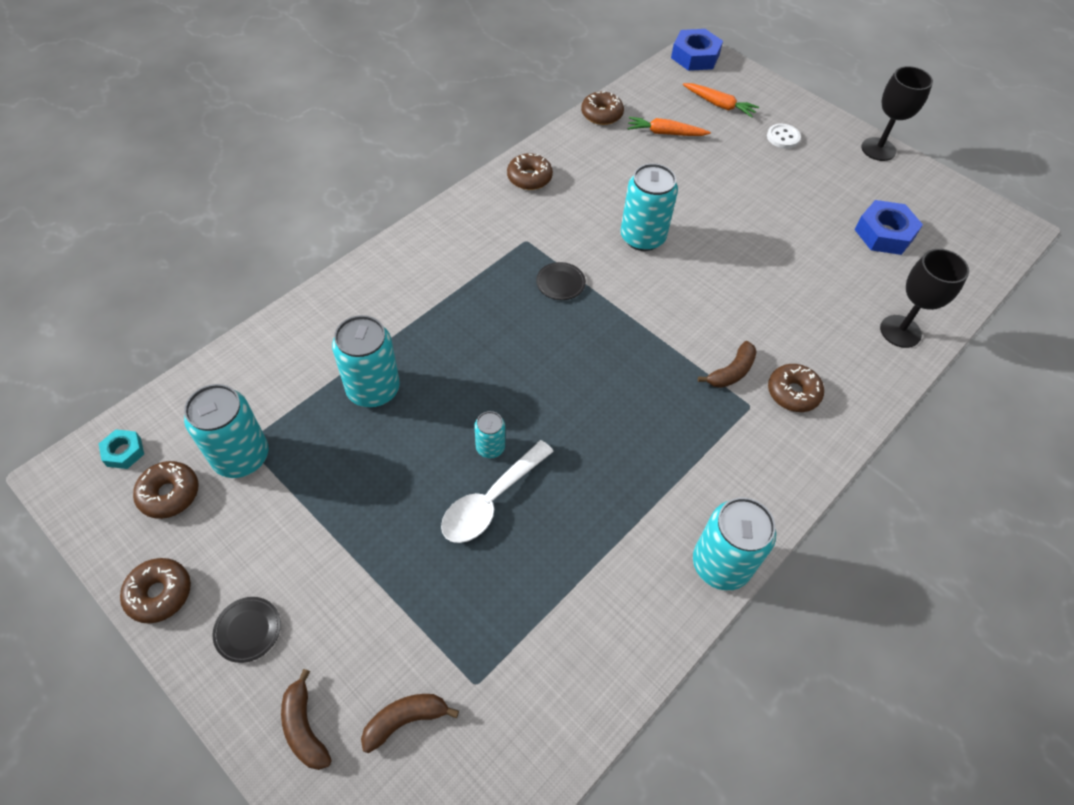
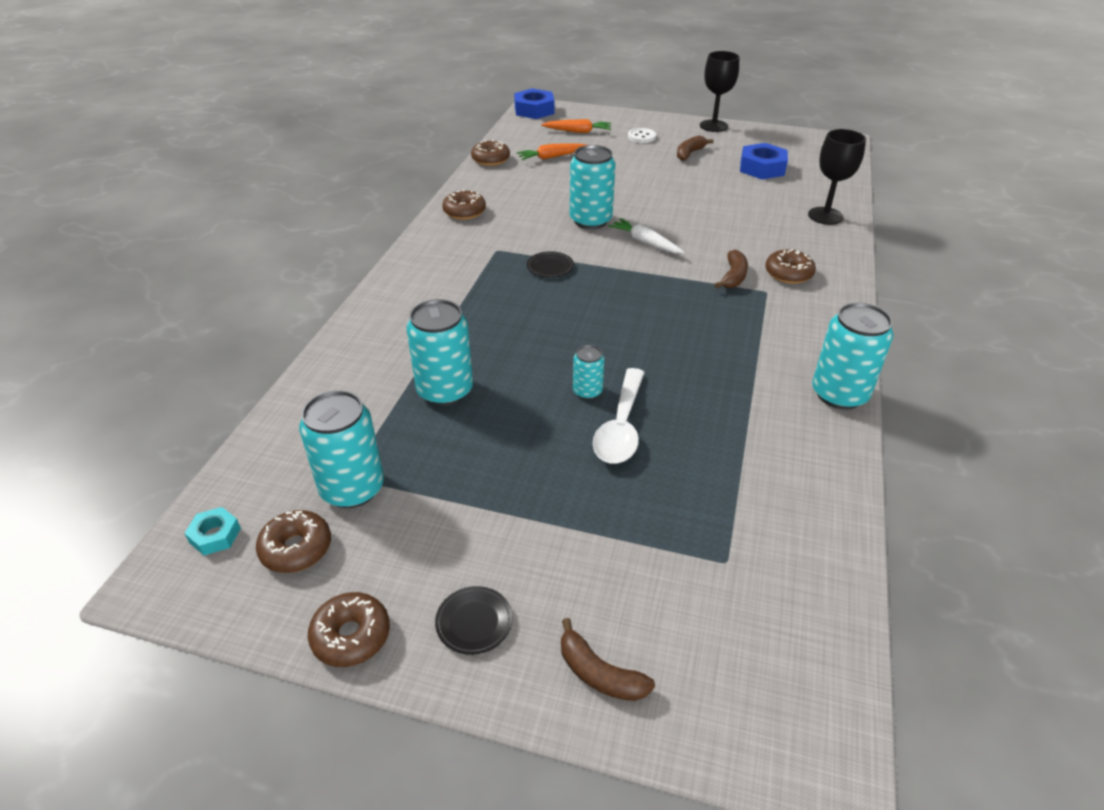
camera: 25 degrees left, 15 degrees down
(405, 720) = (689, 619): brown banana -> brown banana (689, 153)
(676, 289) = (645, 242): none -> white carrot

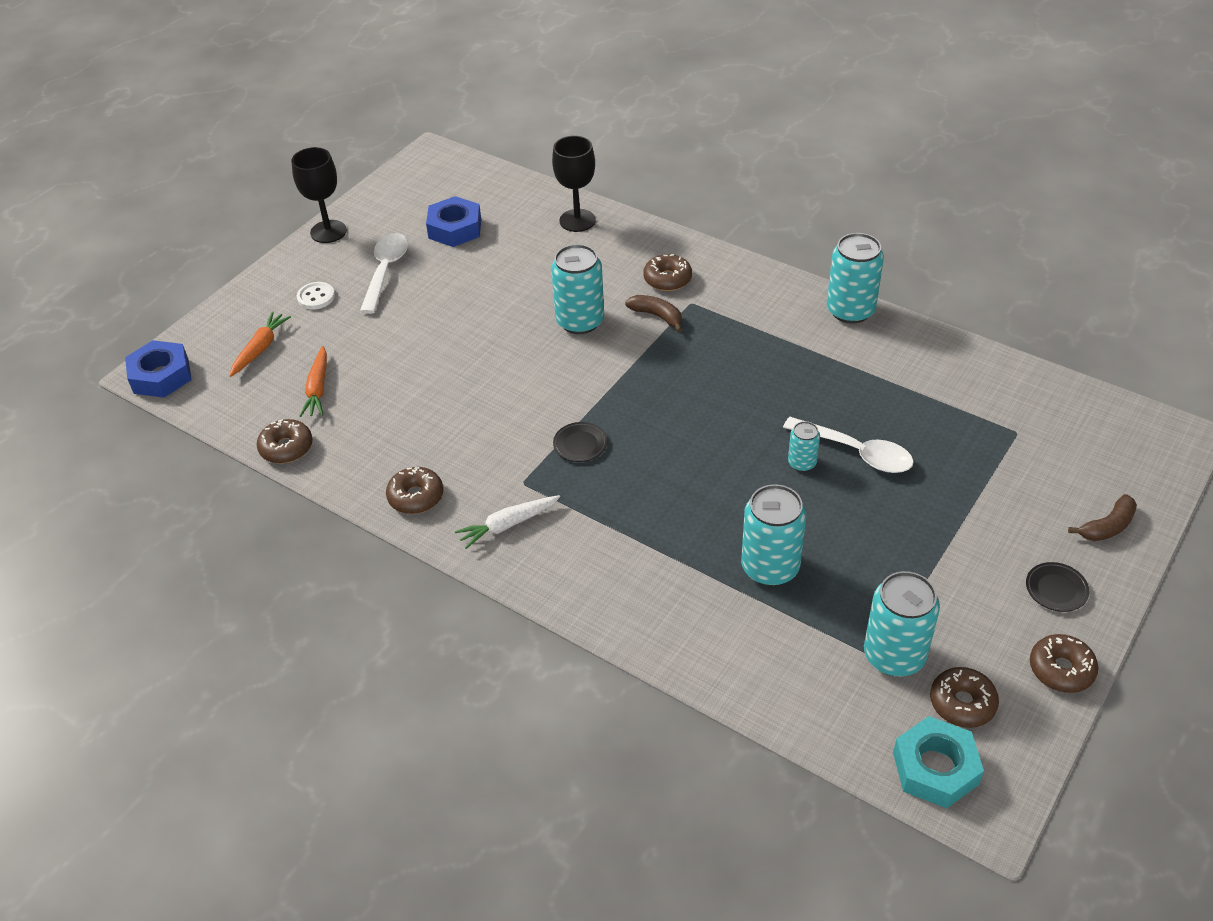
camera: 70 degrees left, 5 degrees up
(215, 535) = (935, 768): turquoise nut -> turquoise nut, size x1.82
(590, 220) = (497, 390): turquoise can -> turquoise can (580, 321)
(645, 242) = (565, 359): white carrot -> white carrot (508, 525)
(689, 153) = (386, 271): brown banana -> white spoon

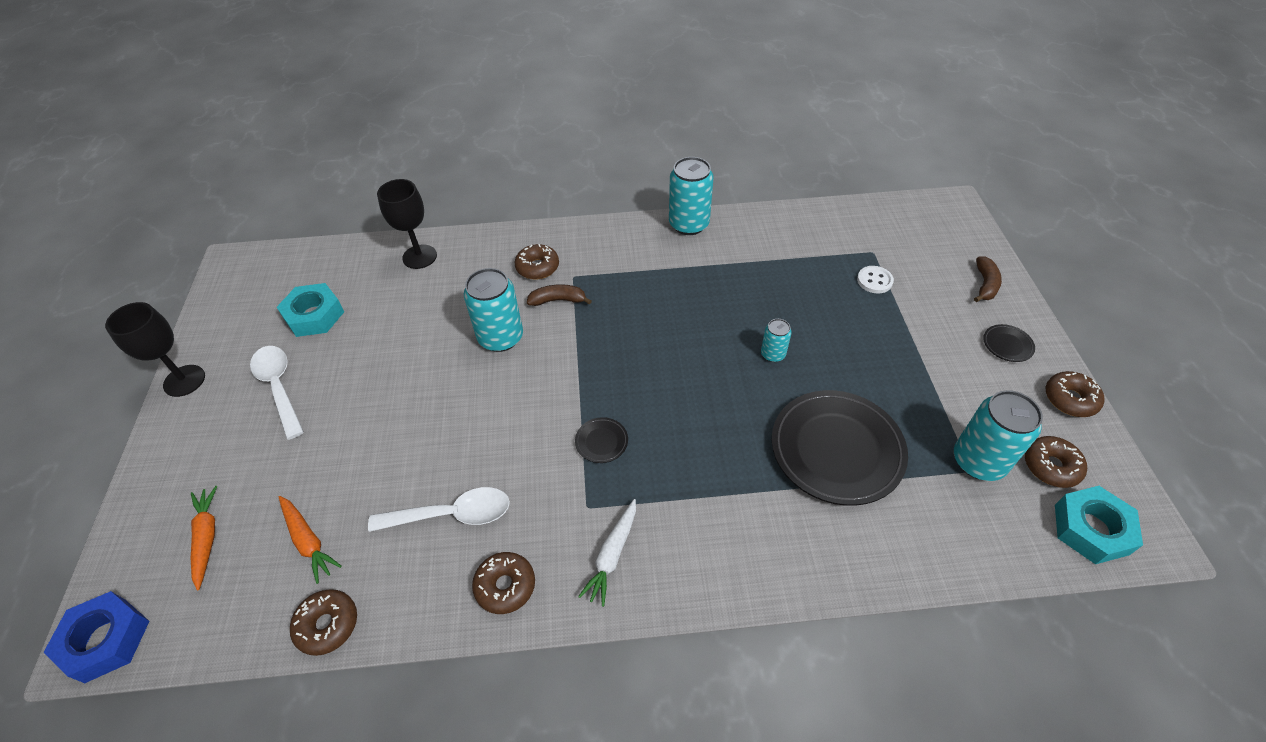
camera: 40 degrees left, 5 degrees up
(316, 297) = (226, 451): white button -> white button (874, 281)
(455, 228) = (314, 315): blue nut -> turquoise nut
(770, 567) = (836, 450): turquoise can -> black plate
(856, 452) = (798, 324): white spoon -> white spoon (452, 514)

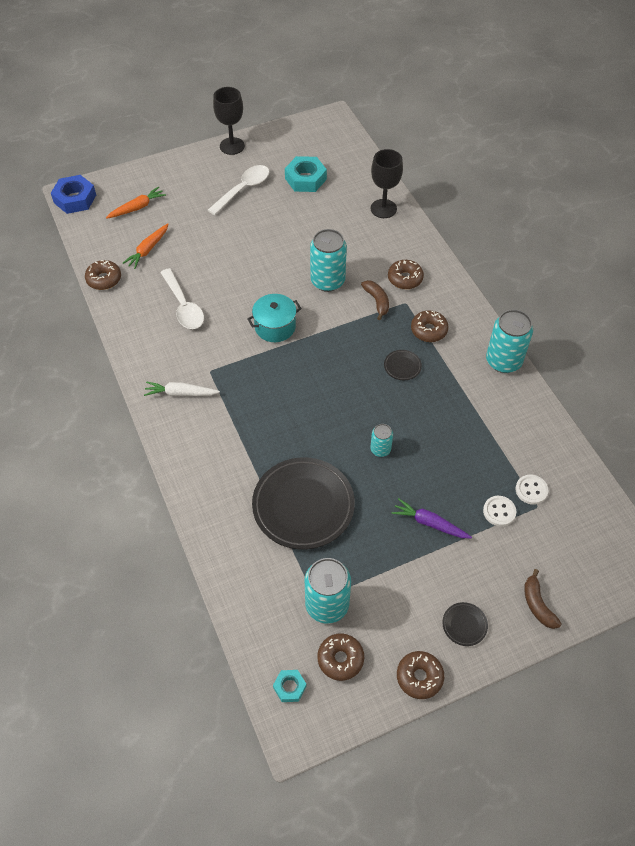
camera: 70 degrees right, 5 degrees up
(505, 586) = (146, 347): brown donut -> brown donut (429, 330)
(546, 411) = (275, 327): none -> turquoise pot
(601, 442) = (261, 364): black plate -> black plate (402, 366)
(853, 251) = (531, 490): none -> white button
(880, 338) = (429, 523): none -> purple carrot
(985, 284) = (537, 604): brown banana -> brown banana turned 75 degrees clockwise
(1091, 529) = (289, 687): turquoise nut -> turquoise nut, size x0.55

